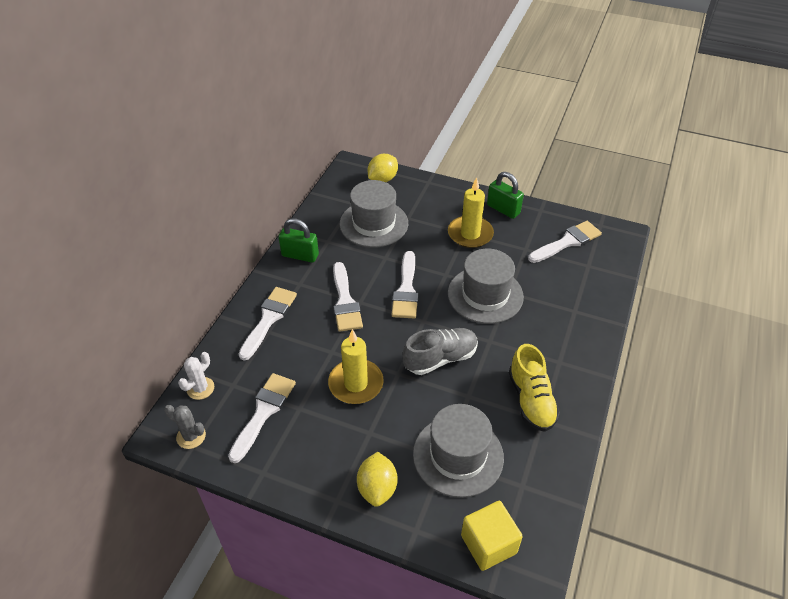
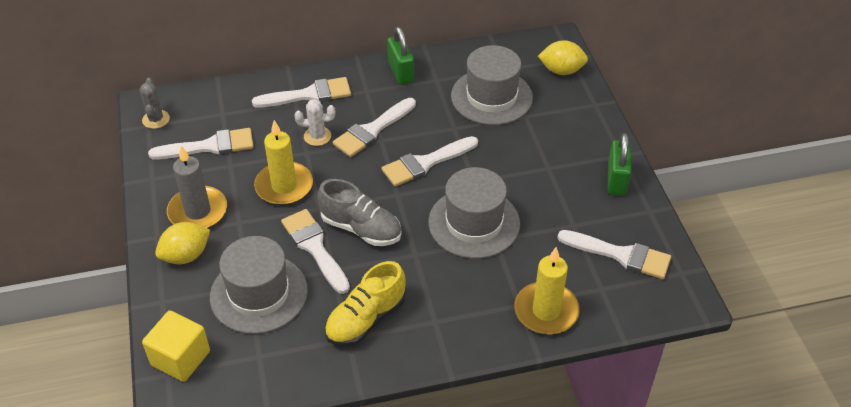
camera: 55 degrees right, 0 degrees up
(200, 388) = (204, 98): white cactus -> white cactus (317, 136)
(333, 456) = (198, 211): none -> grey candle
(437, 396) = (314, 247): none -> white brush
(470, 234) = (550, 172): yellow candle -> yellow candle (546, 311)

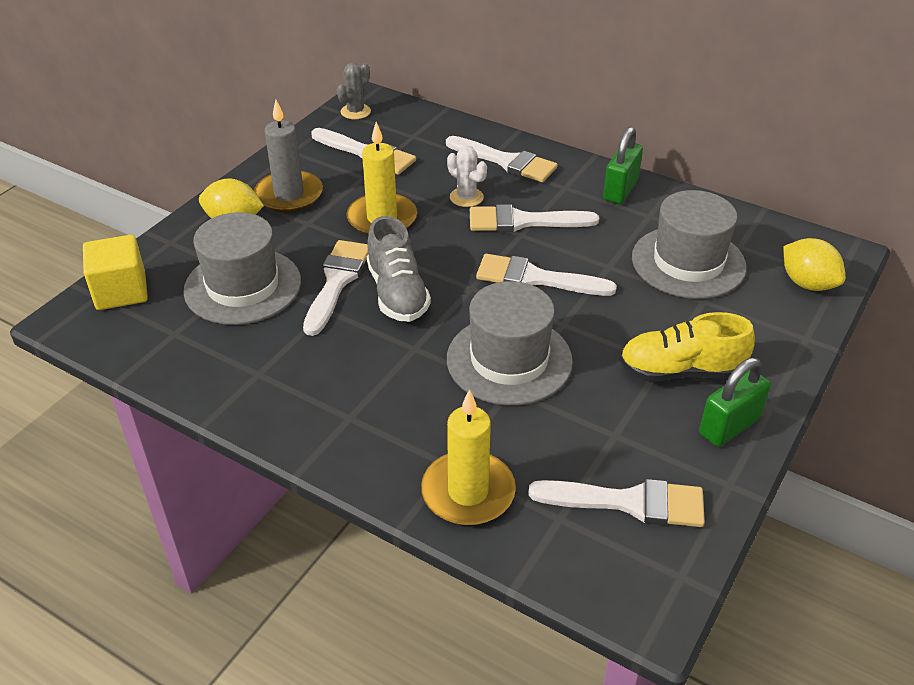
camera: 45 degrees right, 5 degrees down
(366, 319) = (294, 369): yellow shoe -> yellow shoe (680, 371)
(621, 255) = (629, 502): white brush -> white brush turned 60 degrees counterclockwise

